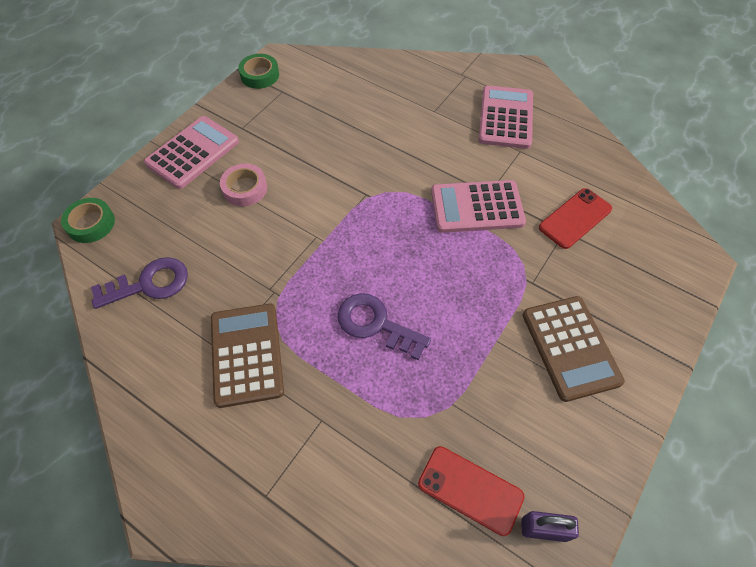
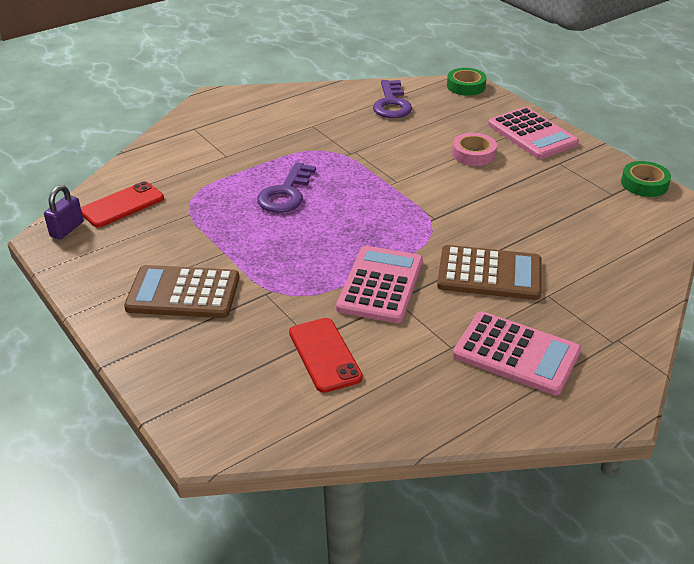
camera: 110 degrees right, 20 degrees down
(247, 354) = (301, 134): brown calculator -> brown calculator (489, 274)
(376, 324) = (286, 193): purple key -> purple key turned 150 degrees clockwise

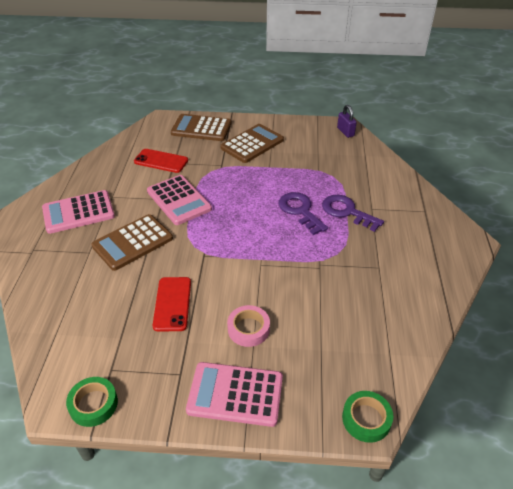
camera: 130 degrees right, 5 degrees up
(122, 205) = (351, 153): red phone -> red phone (172, 304)
(191, 369) = (201, 128): none -> brown calculator
(391, 104) = (375, 335): purple key -> purple key (347, 212)

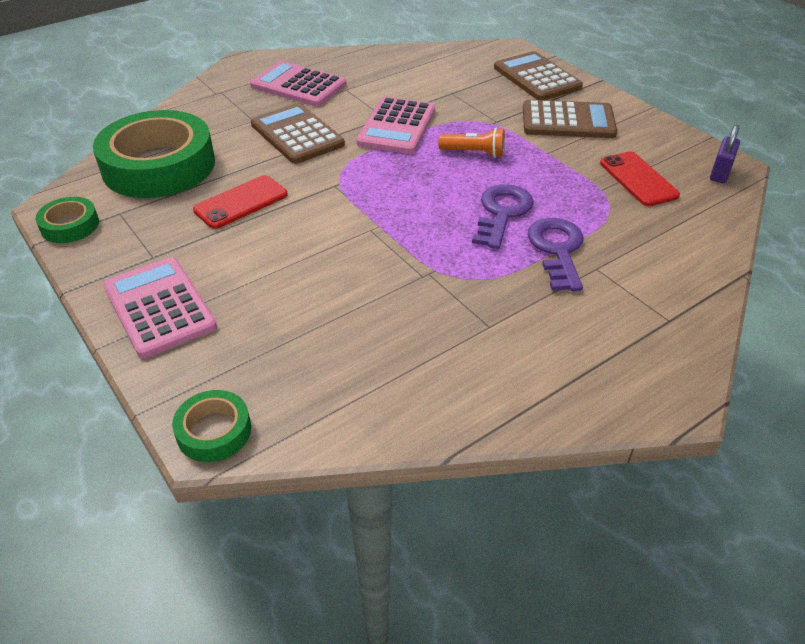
camera: 50 degrees right, 0 degrees up
(81, 323) = (159, 166): none -> green tape
(132, 242) = (297, 135): brown calculator -> brown calculator turned 45 degrees clockwise
(161, 161) = (441, 85): red phone -> red phone (638, 179)
(240, 189) = (474, 153): none -> orange flashlight
(248, 329) = (260, 270): pink tape -> none

